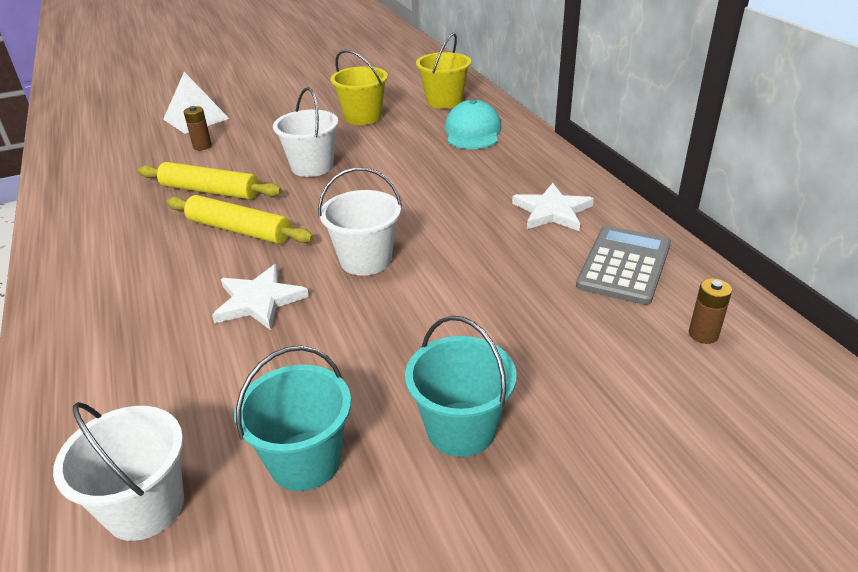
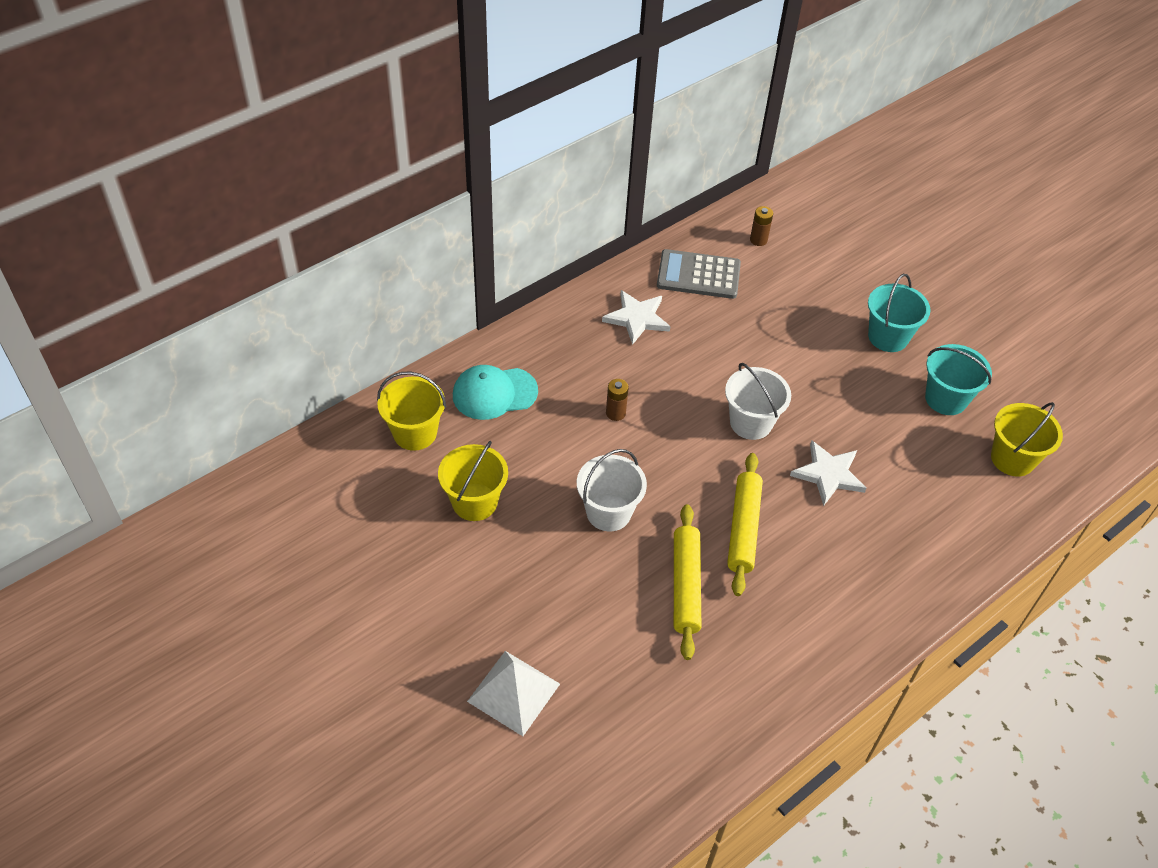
camera: 110 degrees left, 15 degrees up
(145, 507) = (1012, 459): white bucket -> yellow bucket
(202, 146) = (589, 644): brown battery -> brown battery (615, 413)

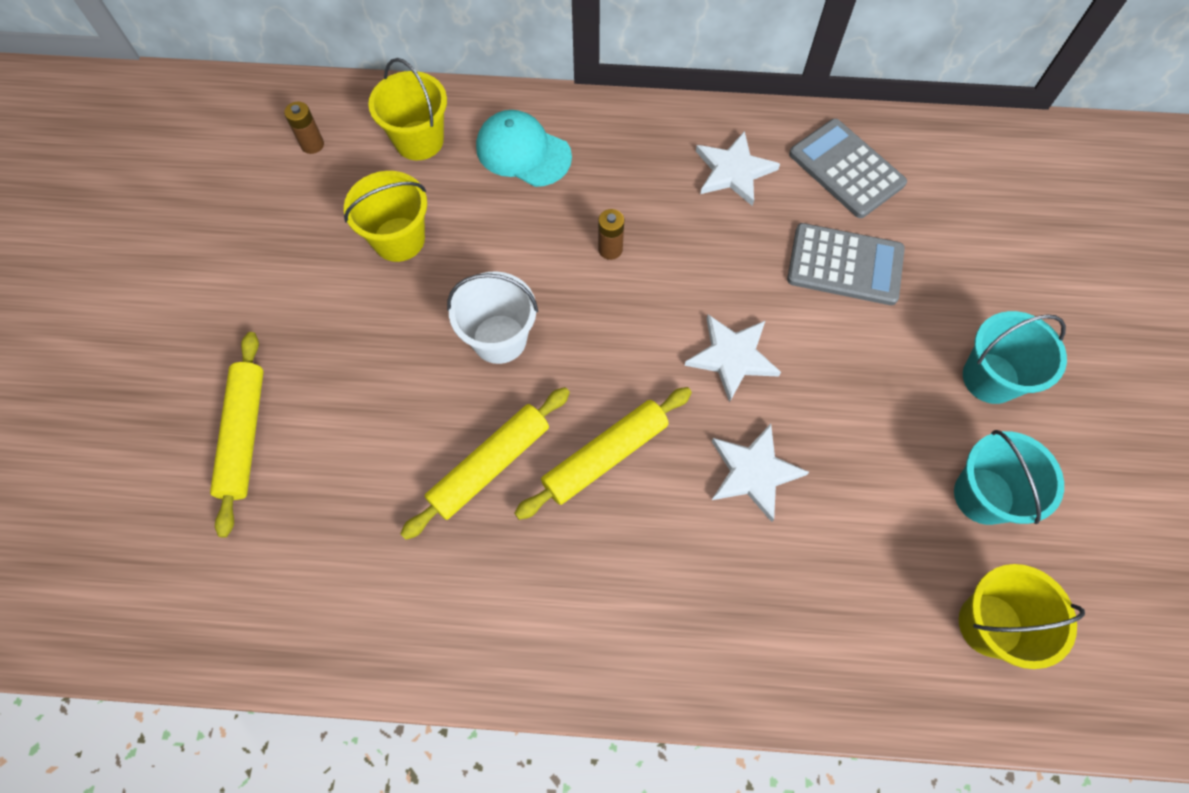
camera: 45 degrees right, 15 degrees up
(514, 692) = (244, 435): white pyramid -> yellow rolling pin
(751, 422) = (732, 357): white bucket -> white star
(755, 329) = (845, 265): none -> grey calculator
(758, 240) = (955, 174): brown battery -> brown battery (312, 145)

